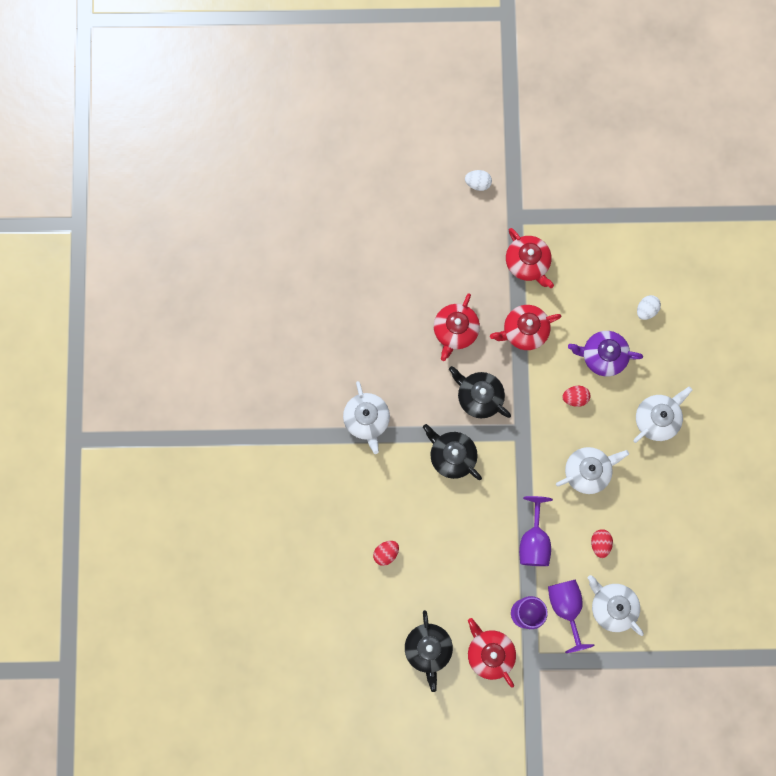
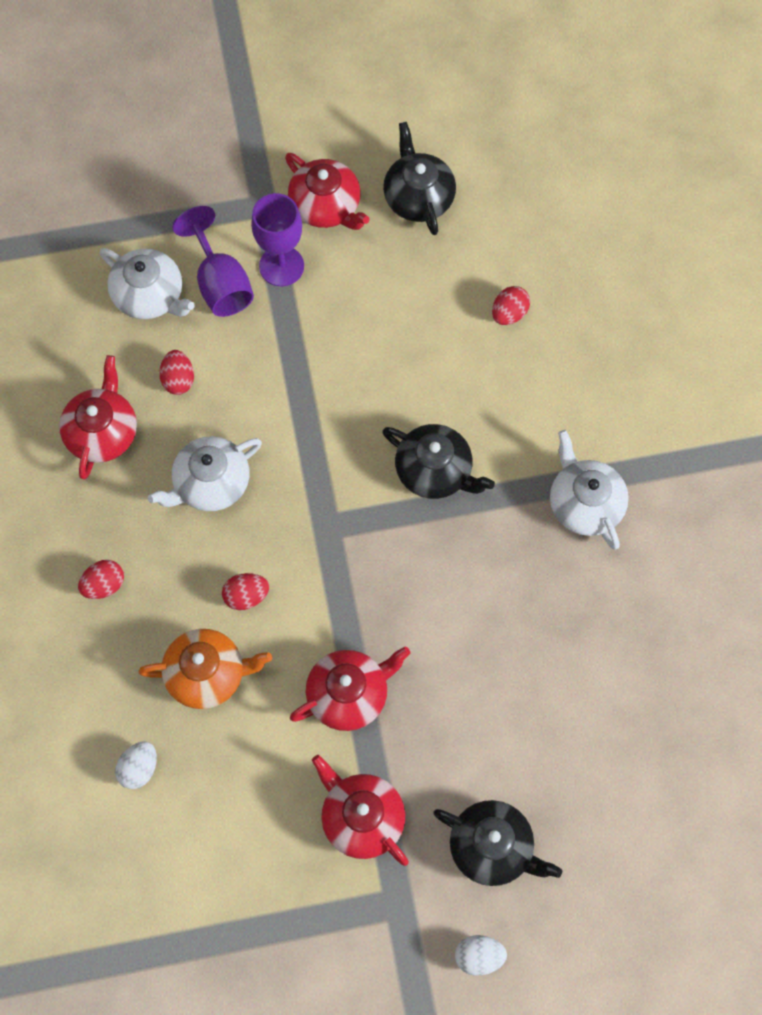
camera: 170 degrees right, 10 degrees down
(455, 331) = (468, 674): red teapot -> red teapot (102, 432)
(479, 396) = (407, 571): black teapot -> black teapot (492, 848)
(534, 540) = (283, 368): purple goblet -> none
(603, 356) = (207, 674): purple teapot -> orange teapot
(657, 419) = (104, 585): white teapot -> red egg

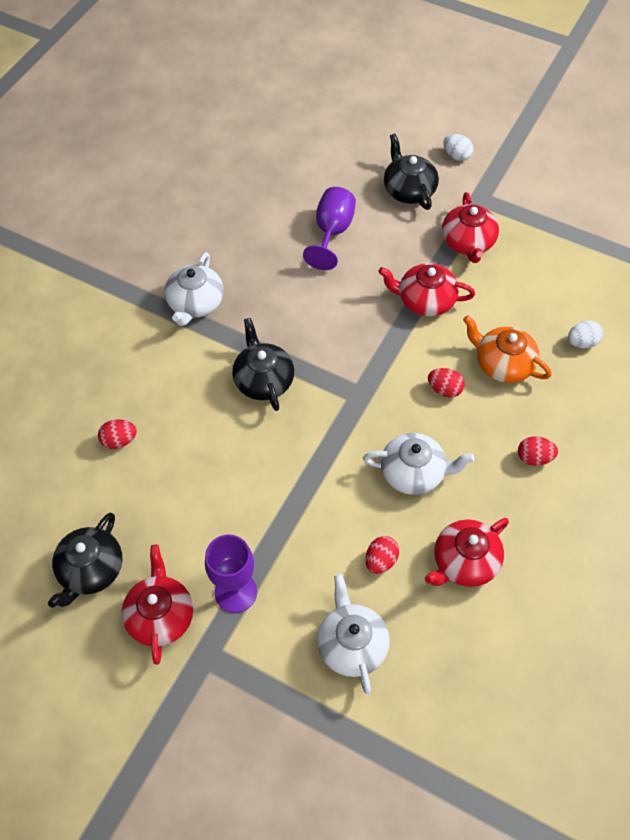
camera: 140 degrees left, 10 degrees down
(220, 283) = (291, 613): purple goblet -> purple goblet (332, 232)

